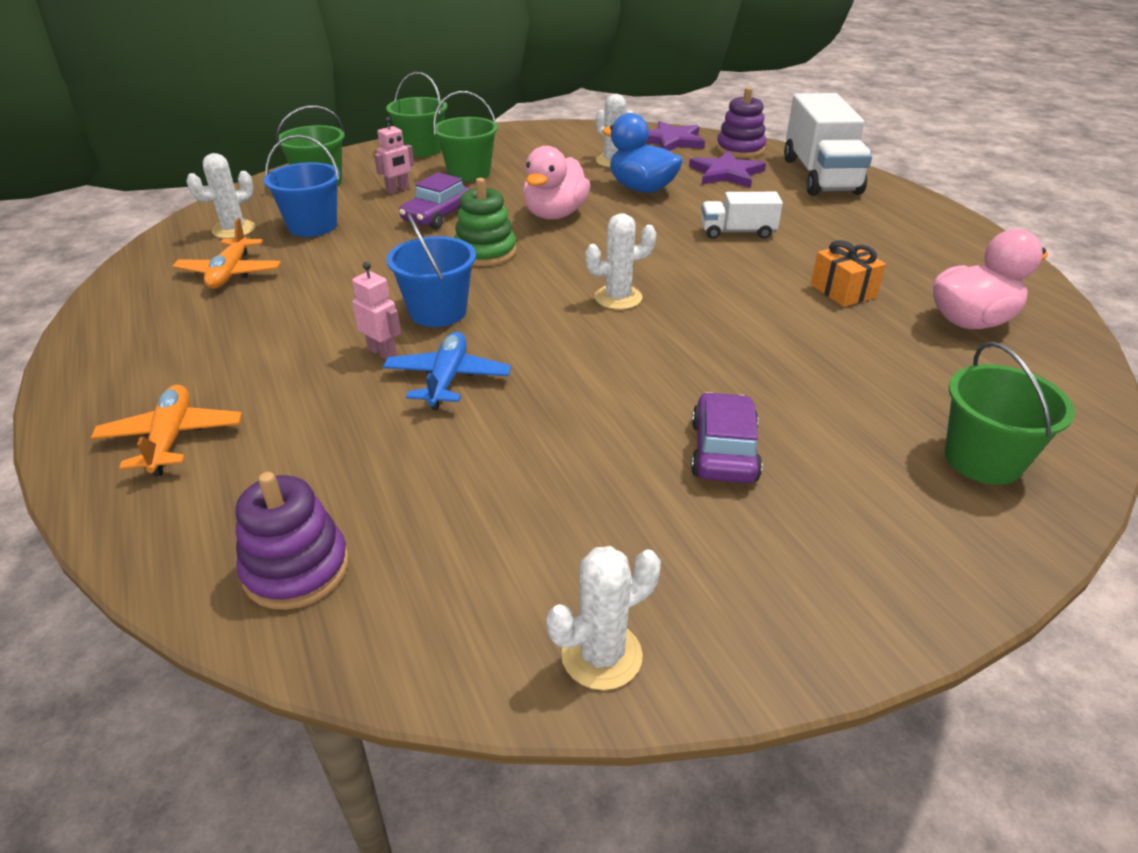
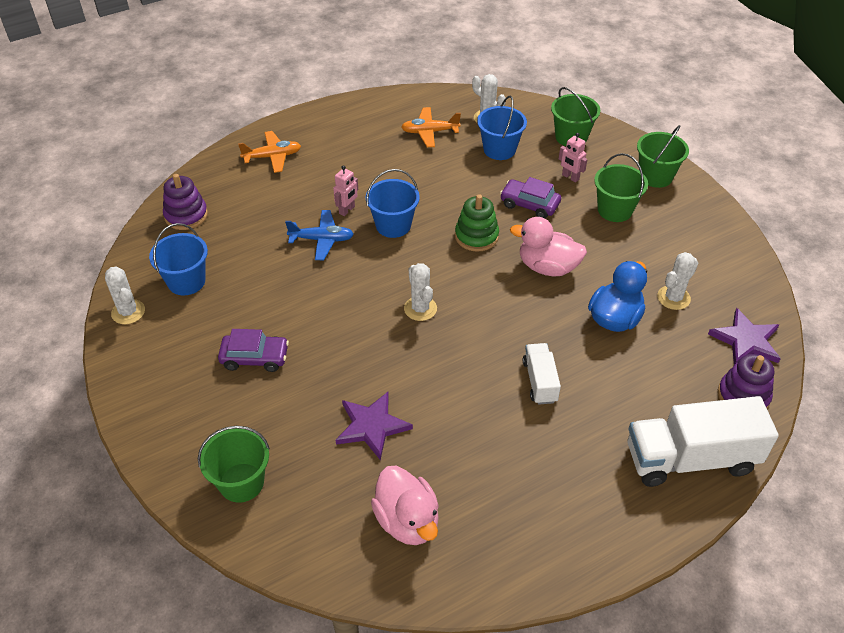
camera: 85 degrees right, 10 degrees up
(518, 555) = (186, 281): none -> blue bucket
(726, 173) = (671, 381): purple star -> purple star (372, 426)
(843, 291) = (446, 442): orange gift -> none

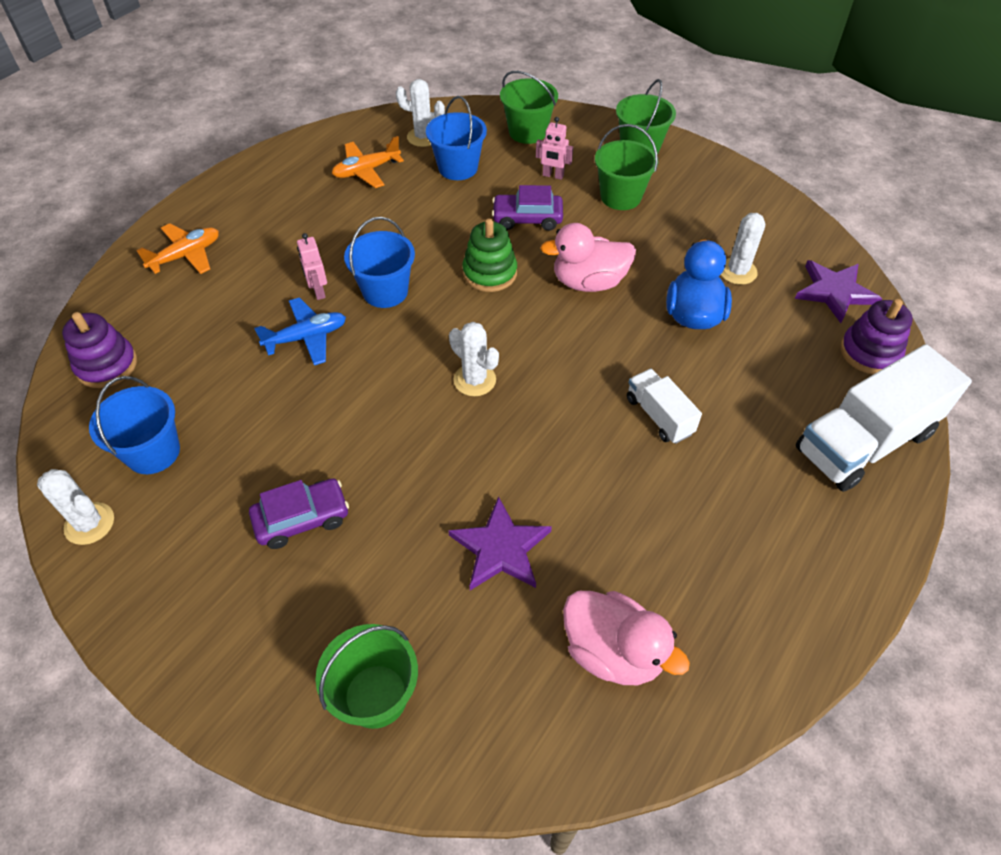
camera: 25 degrees left, 5 degrees up
(347, 210) = (318, 291): pink robot -> pink robot turned 150 degrees clockwise

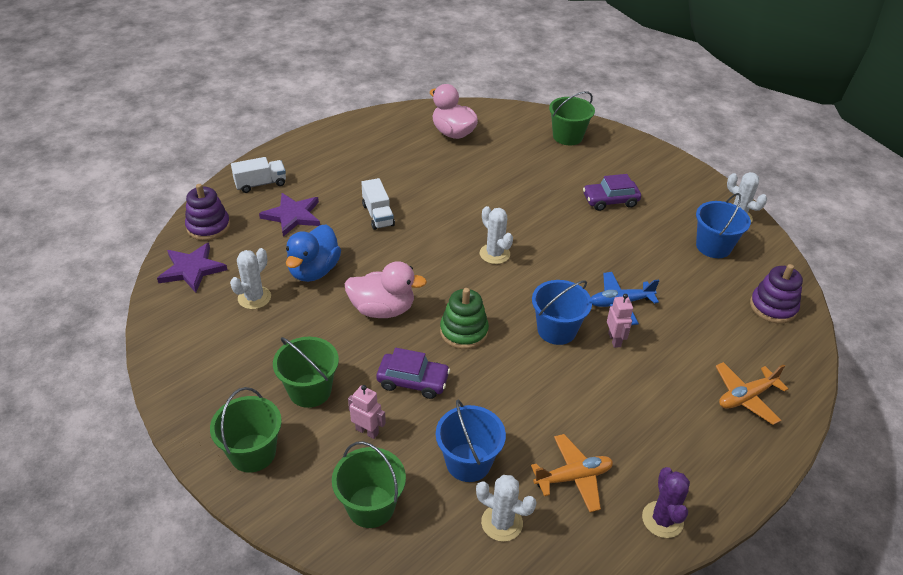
camera: 170 degrees left, 10 degrees down
(294, 156) = (662, 519): none -> purple cactus
(500, 548) = (498, 173): purple star -> purple star (293, 216)
(864, 442) = (260, 184): white truck -> white truck, size x0.52

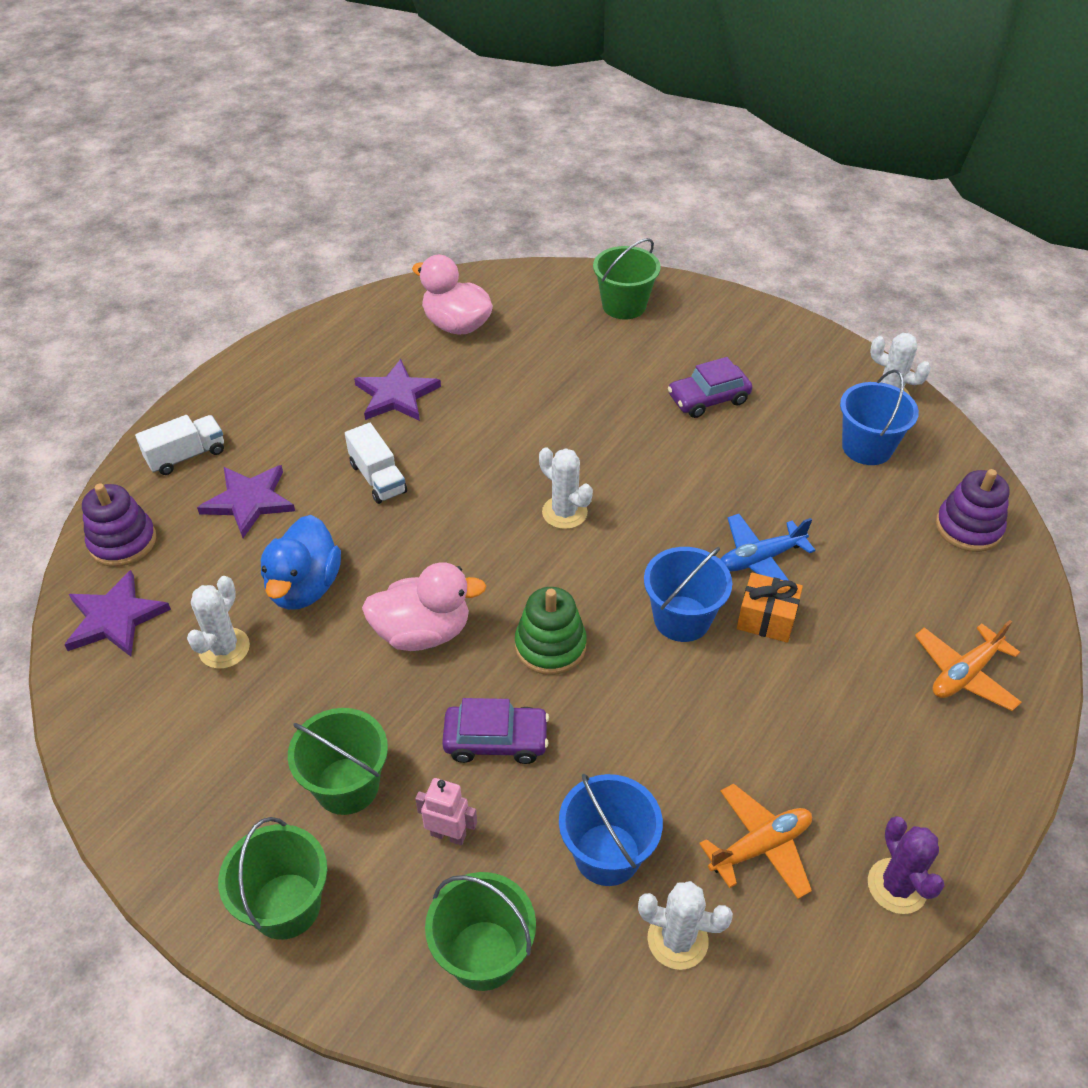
camera: 10 degrees left, 5 degrees up
(403, 168) = (396, 395): none -> purple star
(614, 340) = (766, 619): pink robot -> orange gift

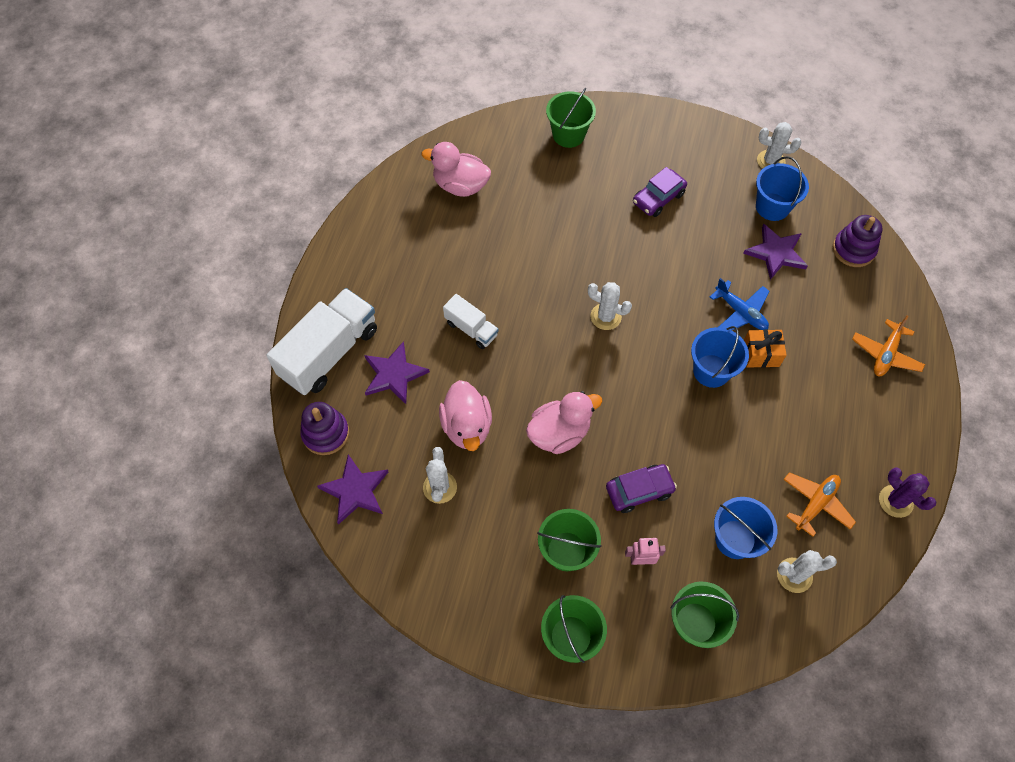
camera: 20 degrees left, 15 degrees up
(186, 456) = (329, 353): white truck -> white truck, size x1.92
(304, 587) = (467, 426): blue duck -> pink duck
(396, 395) = (448, 258): purple star -> purple star (776, 253)
(550, 646) = (641, 416): green stacking toy -> none
(760, 559) = (740, 312): blue plane -> blue plane turned 90 degrees counterclockwise

